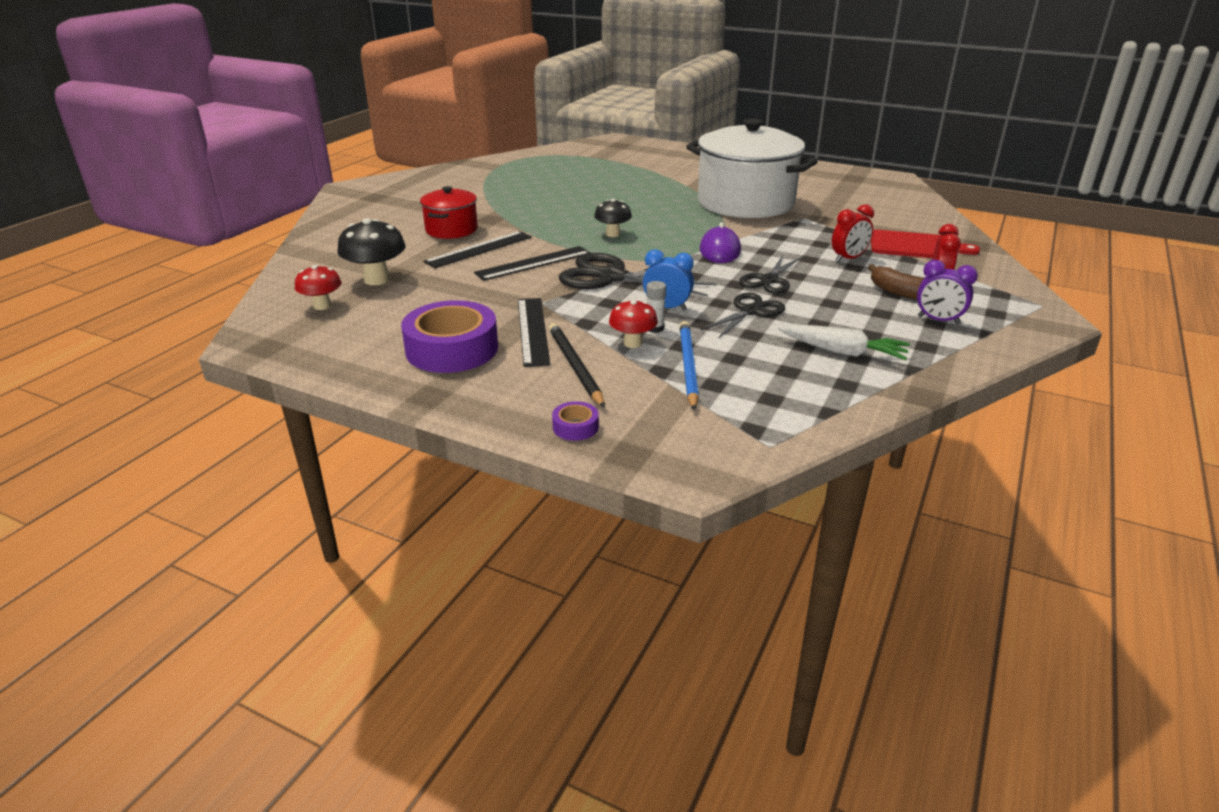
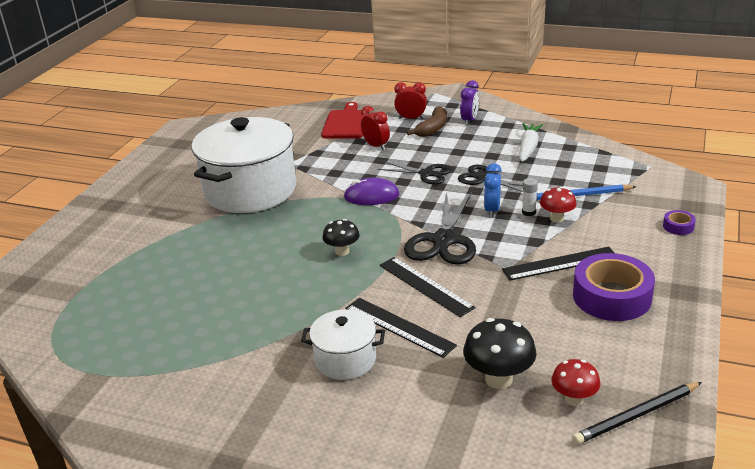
camera: 95 degrees left, 0 degrees up
(451, 230) = (345, 360): red pot -> white pot
(575, 367) = (604, 237): black pencil -> black pencil (637, 415)

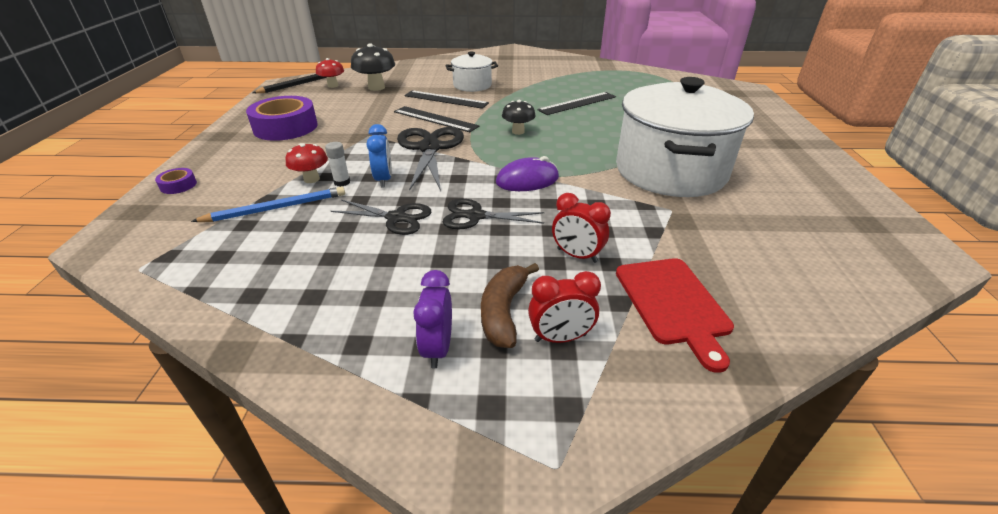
camera: 160 degrees right, 5 degrees up
(528, 148) = (325, 284): white carrot -> none
(560, 264) = (320, 142): black ruler -> black ruler (577, 103)

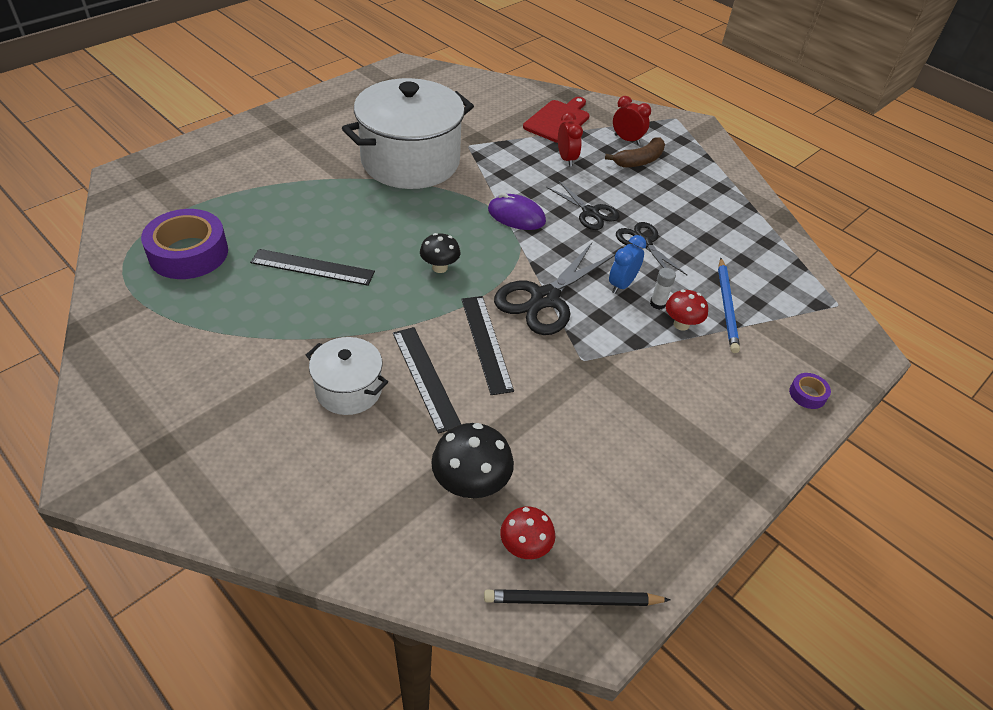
camera: 140 degrees left, 10 degrees up
(276, 208) = (727, 306): blue pencil -> blue pencil turned 105 degrees counterclockwise
(285, 127) = (662, 446): purple tape -> purple tape (188, 253)
(437, 348) = (685, 166): purple clock -> none

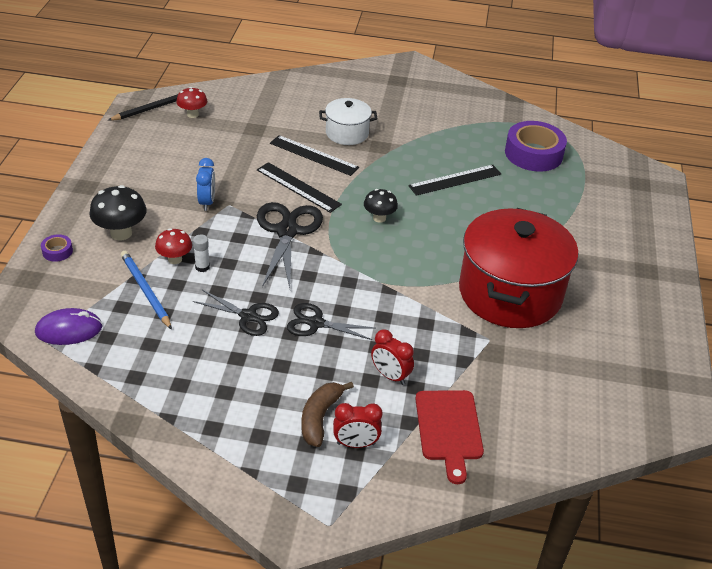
camera: 145 degrees right, 5 degrees down
(410, 161) = (510, 293): white pot -> red pot
(471, 485) = (240, 124): black mushroom -> black mushroom (121, 233)
(516, 216) = (371, 287): purple mouse -> purple mouse (69, 330)
(621, 285) = (240, 269): blue clock -> blue clock (207, 202)

